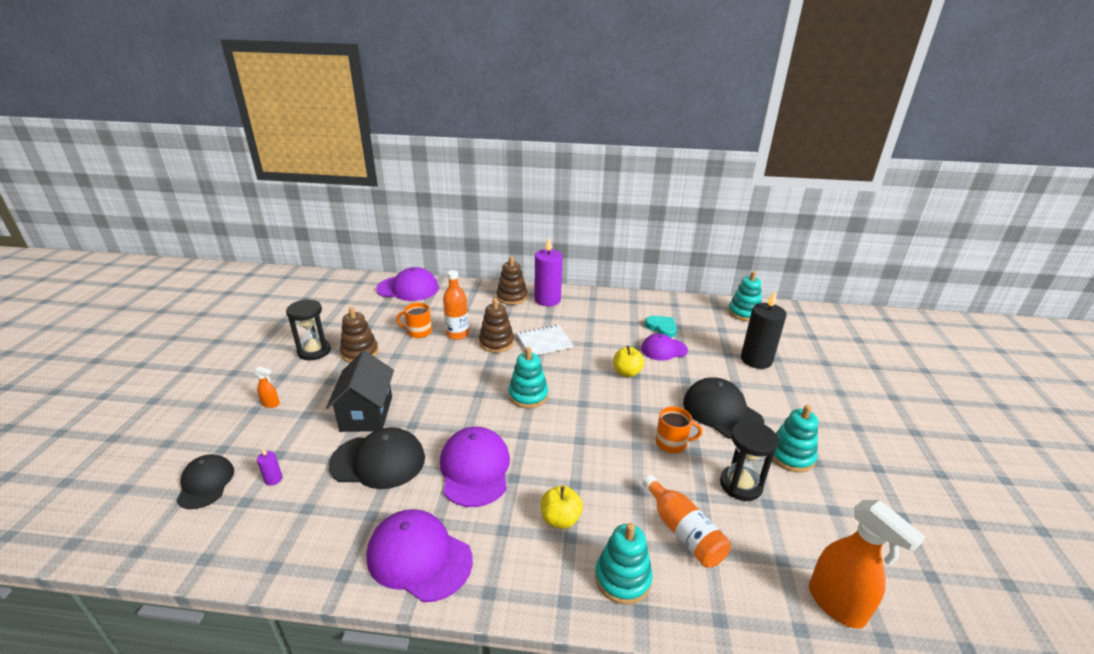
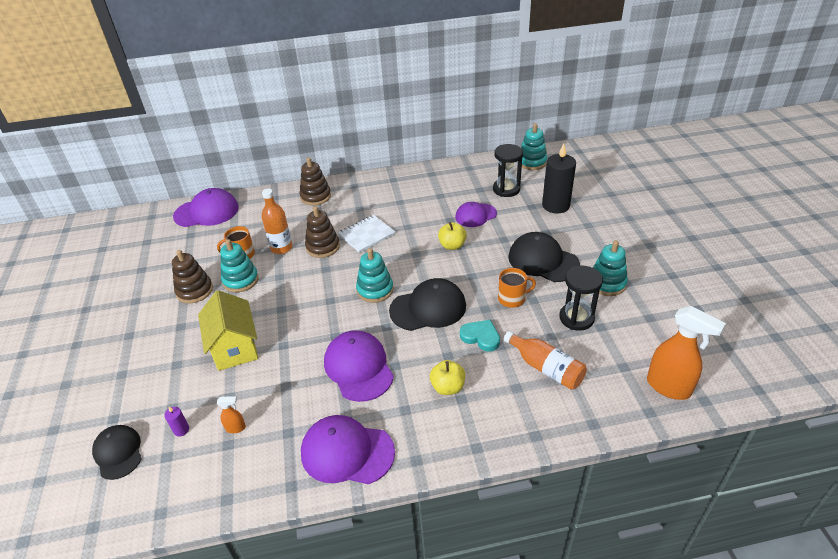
camera: 15 degrees left, 10 degrees up
(271, 404) = (135, 364): orange spray bottle -> orange spray bottle (236, 428)
(314, 351) = (147, 301): black hourglass -> black hourglass (506, 189)
(366, 414) = (235, 347): black house -> yellow house
(378, 461) = (269, 386): black cap -> black cap (428, 308)
(547, 300) = (351, 191): purple candle -> none
(622, 578) = (513, 417): turquoise stacking toy -> turquoise stacking toy (240, 280)
(662, 328) = (466, 195): turquoise heart -> turquoise heart (481, 337)

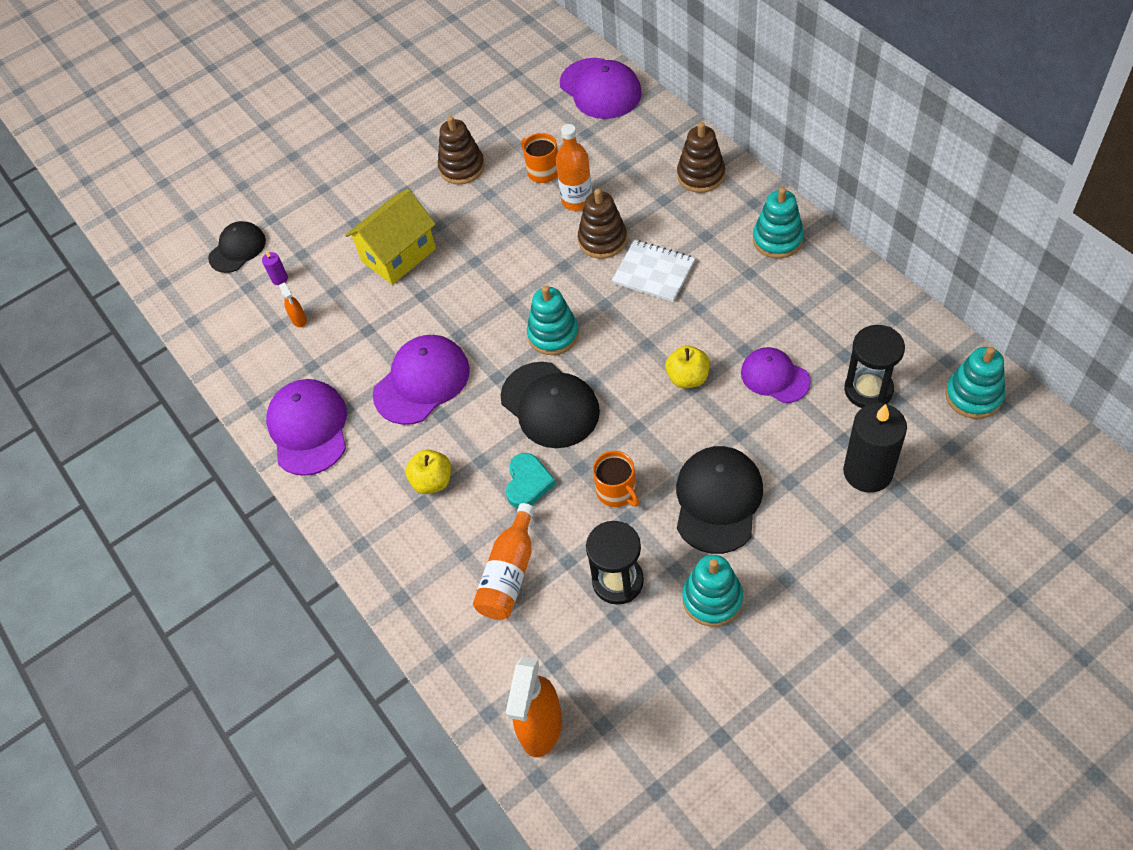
camera: 70 degrees right, 15 degrees up
(240, 280) = (500, 197): turquoise stacking toy -> turquoise stacking toy (777, 239)

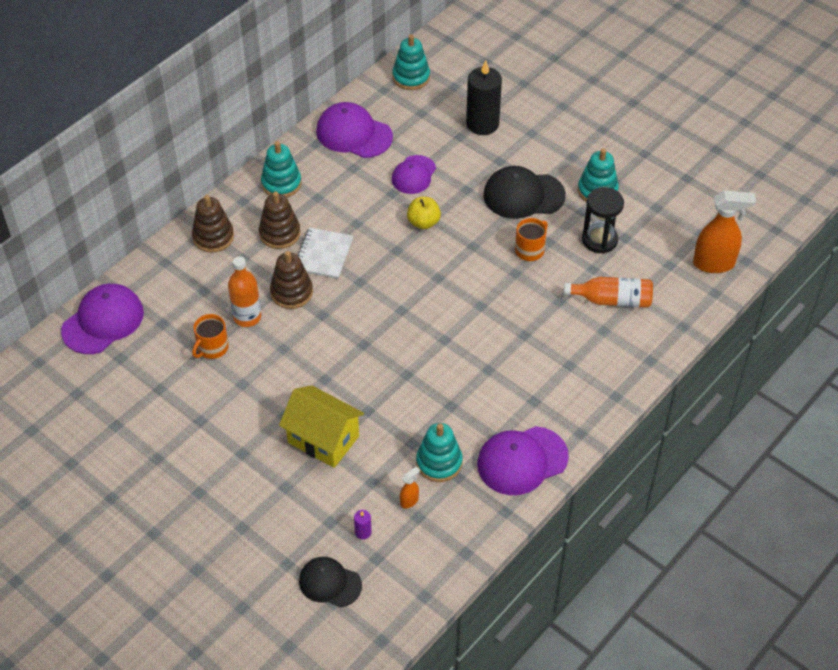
camera: 110 degrees left, 5 degrees down
(422, 381) = (459, 390): purple cap -> purple cap (353, 134)
(432, 481) = (550, 362): yellow apple -> none
(462, 167) = (209, 412): brown stacking toy -> brown stacking toy (280, 233)
(528, 483) = (536, 302): turquoise heart -> none
(550, 405) = (464, 300): black cap -> none
(553, 334) = (396, 310): turquoise stacking toy -> turquoise stacking toy (439, 462)
(868, 390) = (415, 127): black hourglass -> none

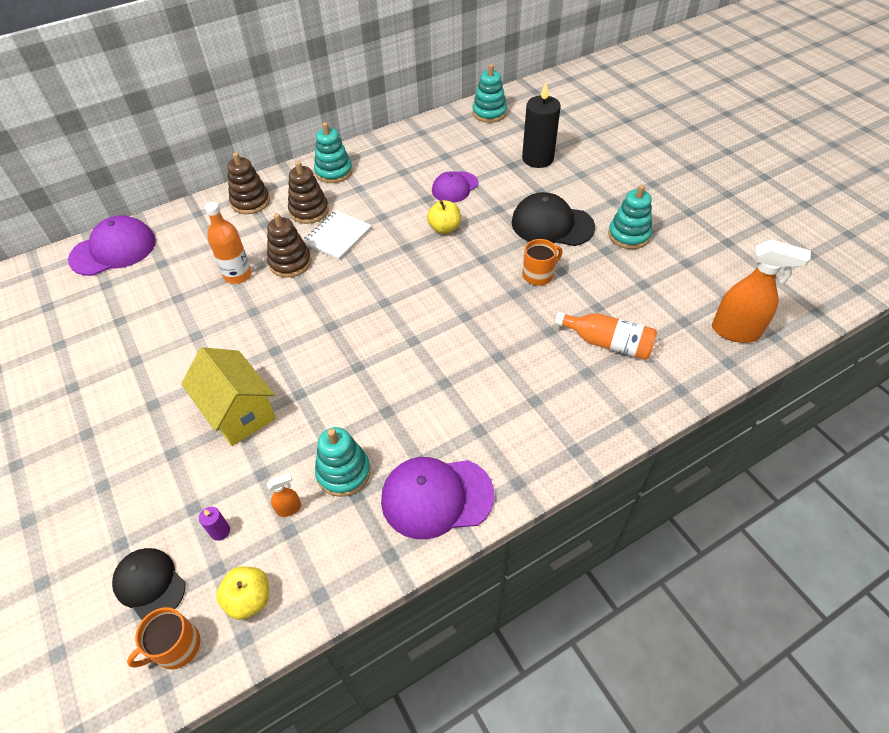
camera: 20 degrees right, 0 degrees up
(212, 348) = (190, 295): orange mug -> orange mug (176, 646)
(353, 134) = (417, 146): purple cap -> none
(413, 570) = (249, 599): none -> yellow apple
(599, 240) = (615, 280): black hourglass -> none

